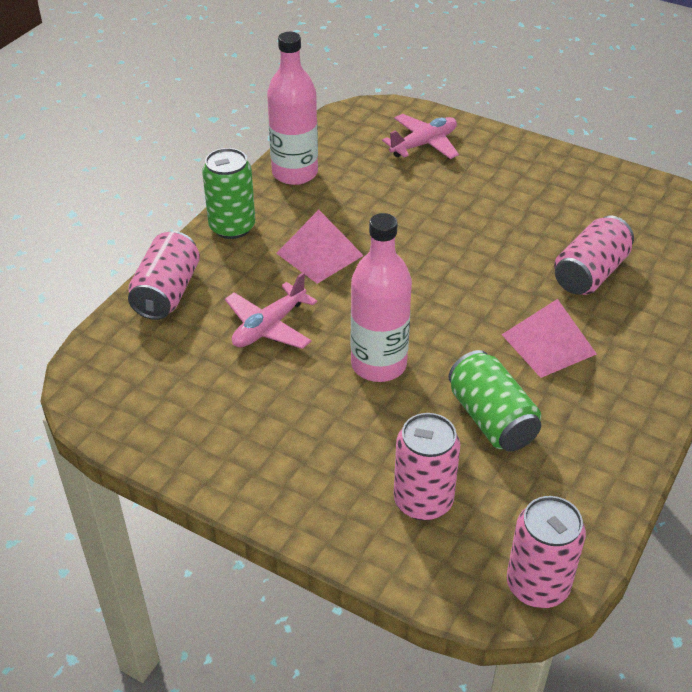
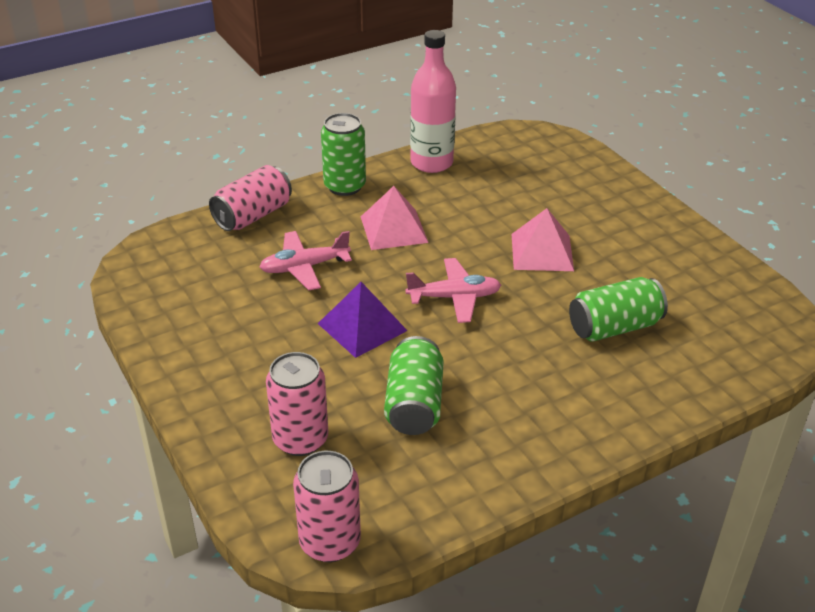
camera: 30 degrees right, 5 degrees down
(378, 364) = (362, 327): pink bottle -> purple pyramid
(424, 144) = (563, 175): pink plane -> pink plane (454, 297)
(548, 344) = (520, 367): pink pyramid -> pink pyramid (542, 252)
(590, 273) = (614, 327): pink can -> green can

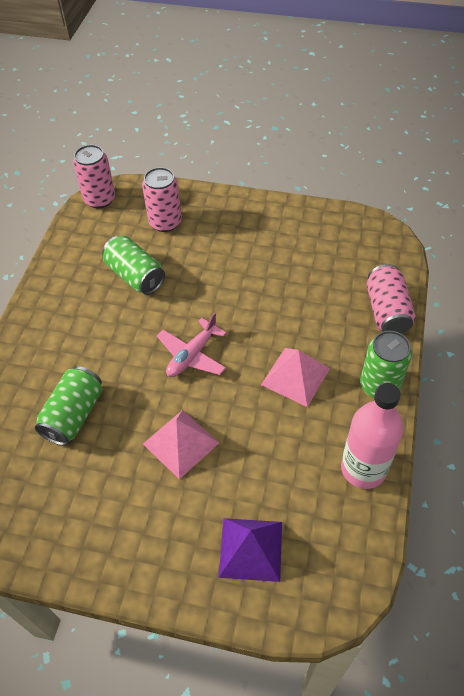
camera: 135 degrees right, 15 degrees up
(304, 267) = (300, 303): pink plane -> none
(362, 327) = (216, 294): purple pyramid -> purple pyramid (250, 549)

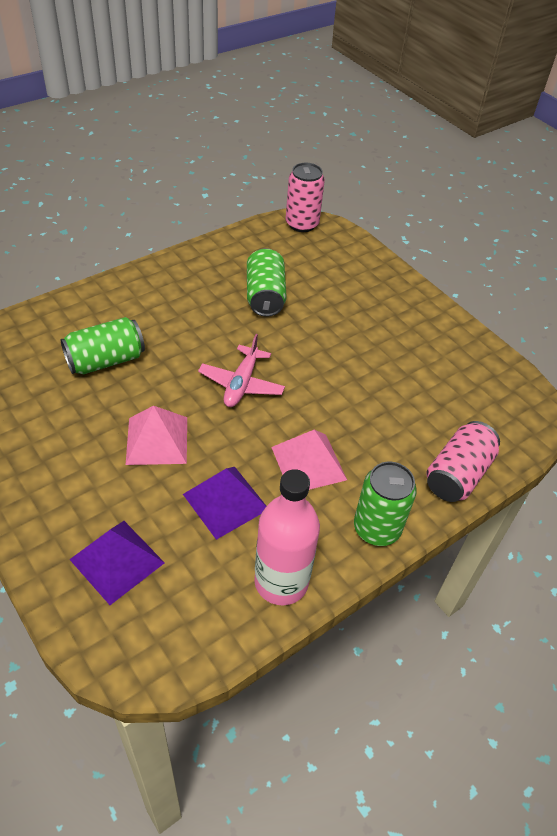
camera: 35 degrees right, 5 degrees down
(165, 222) = (335, 273): pink can -> none
(192, 355) = (241, 384): pink plane -> pink plane turned 60 degrees counterclockwise
(273, 446) = (225, 501): none -> purple pyramid

